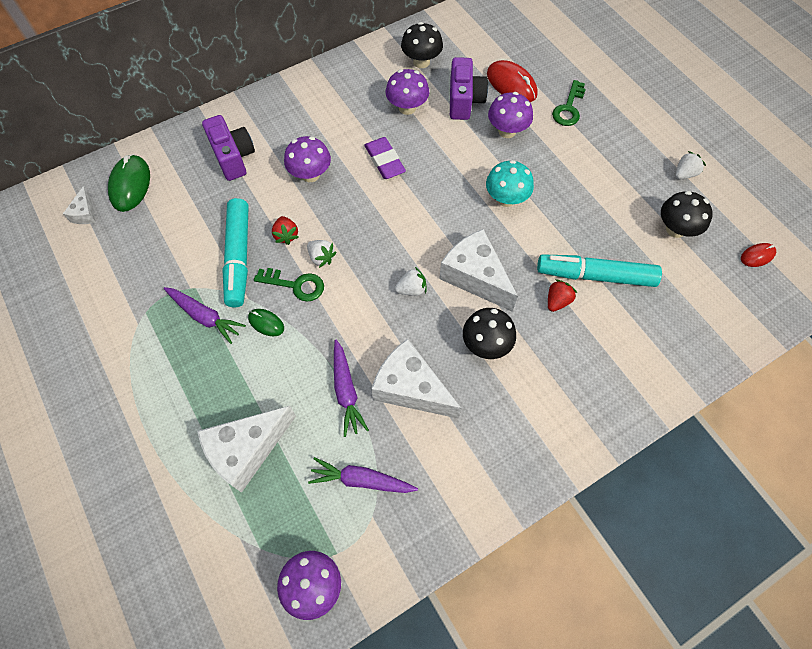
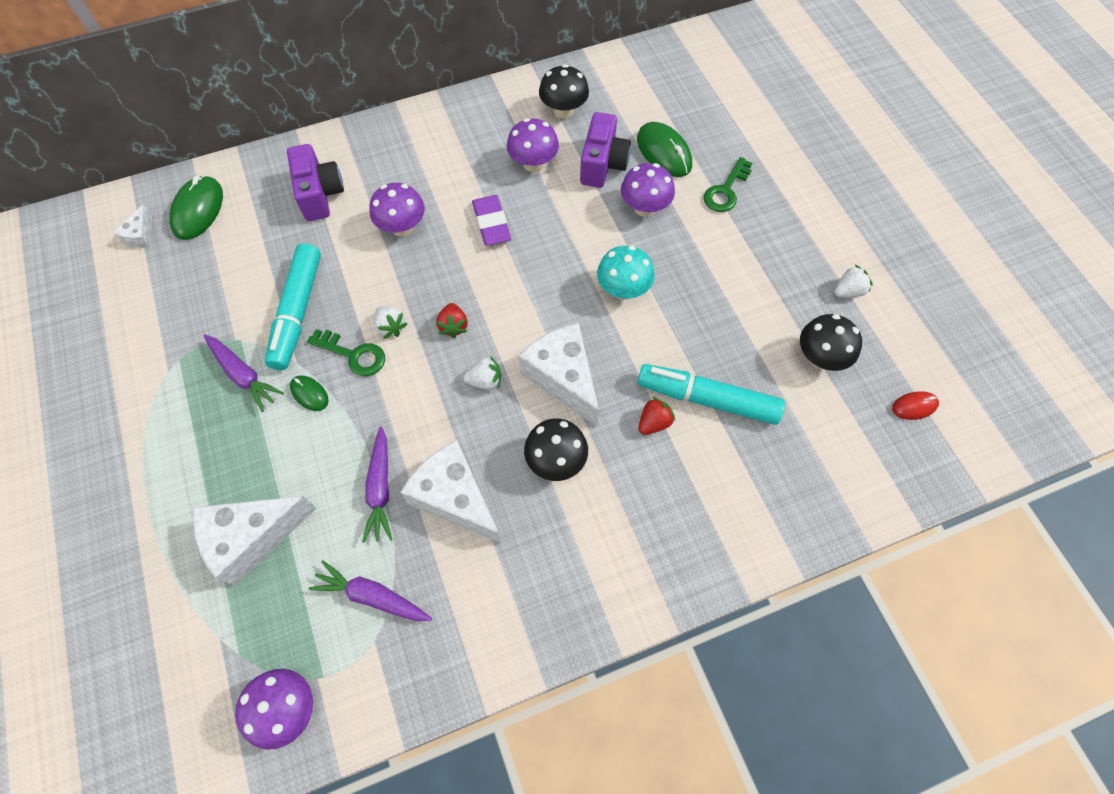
camera: 10 degrees right, 0 degrees up
(286, 235) = (357, 295): red strawberry -> red strawberry (453, 326)
(511, 84) = (664, 152): red mouse -> green mouse

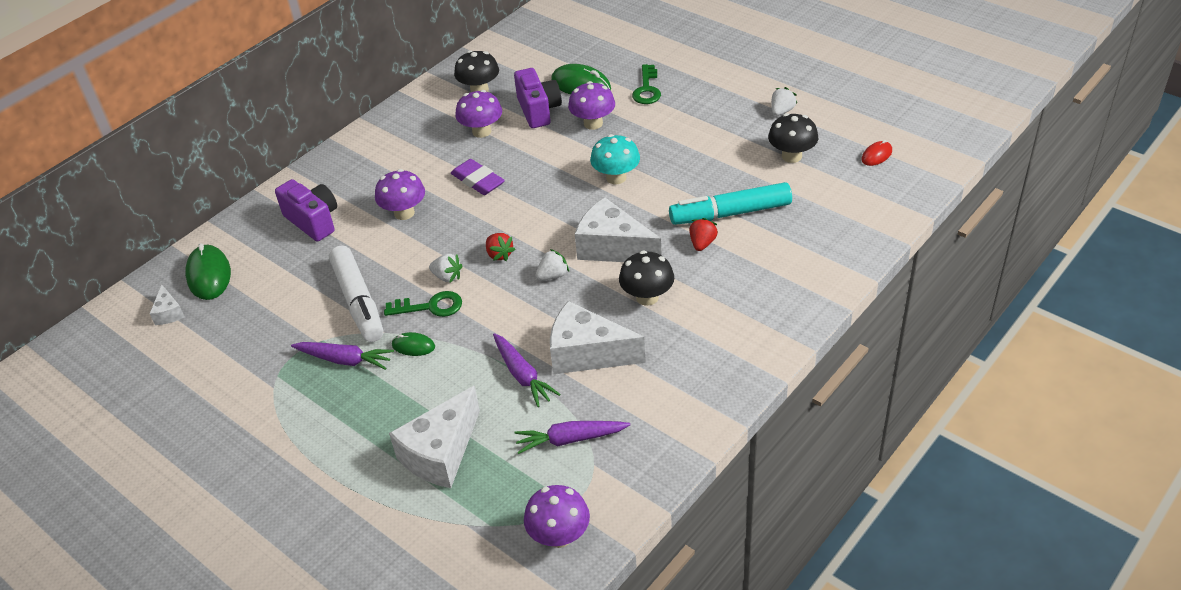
camera: 25 degrees left, 20 degrees down
(297, 312) = (358, 301): turquoise marker -> white marker

